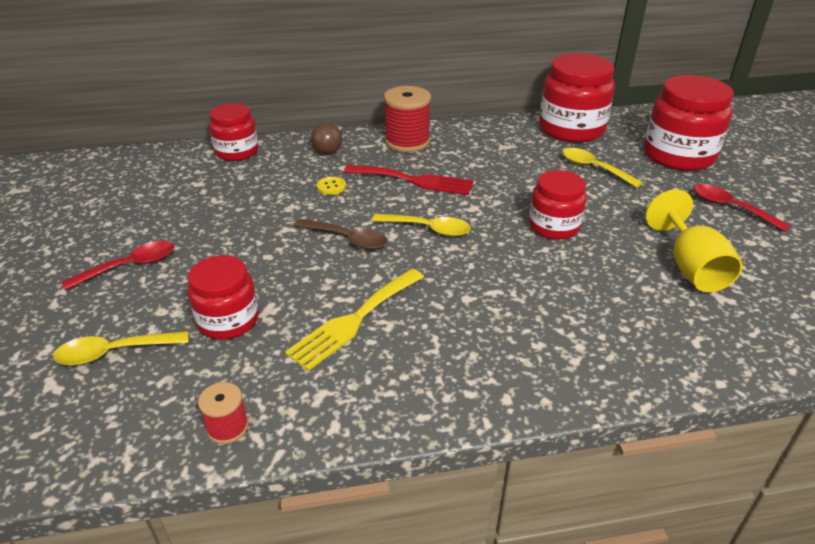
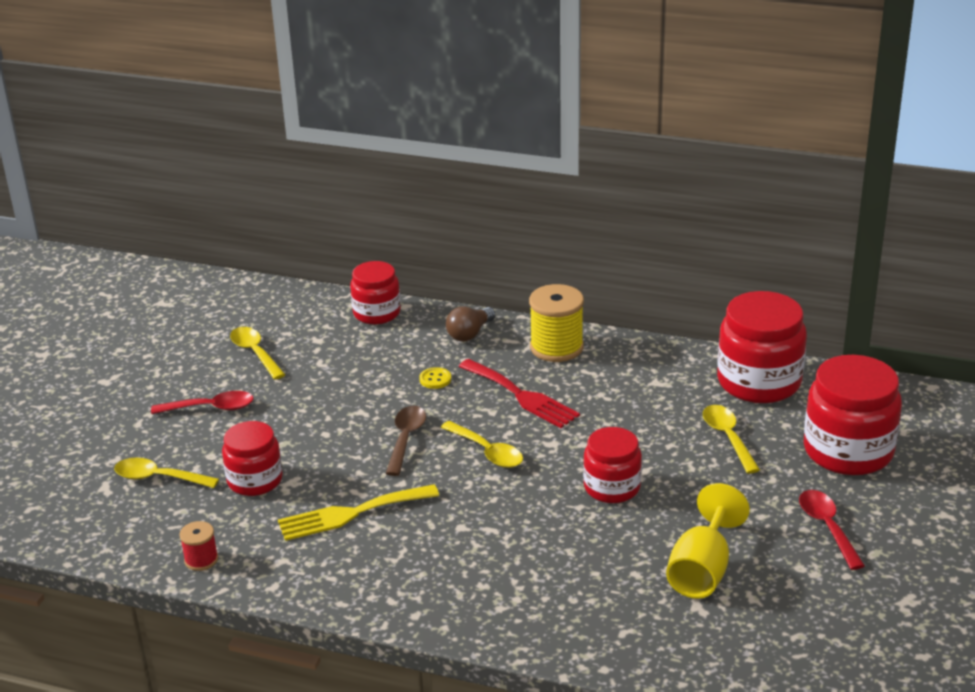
camera: 30 degrees right, 5 degrees down
(144, 208) = (255, 353): none -> yellow spoon
(347, 239) = (406, 439): brown spoon -> brown spoon turned 135 degrees counterclockwise
(407, 142) = (556, 347): red spool -> yellow spool

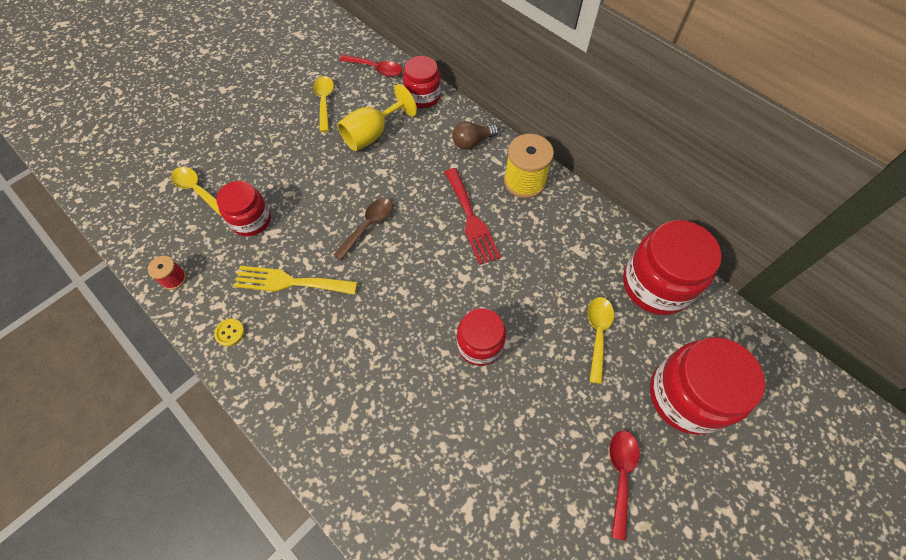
camera: 25 degrees right, 30 degrees up
(211, 408) = (267, 140): red spoon -> red spoon (376, 69)
(435, 379) = (422, 176): yellow button -> yellow button (230, 332)
(487, 452) = (414, 264): yellow spoon -> none
(702, 570) = (494, 470): yellow goblet -> yellow goblet (372, 134)

